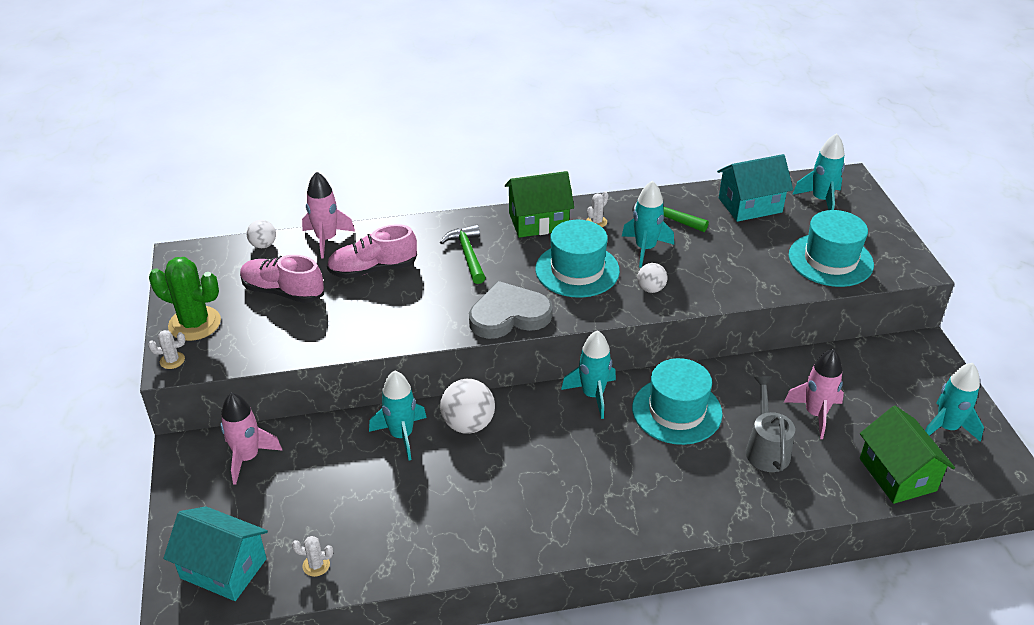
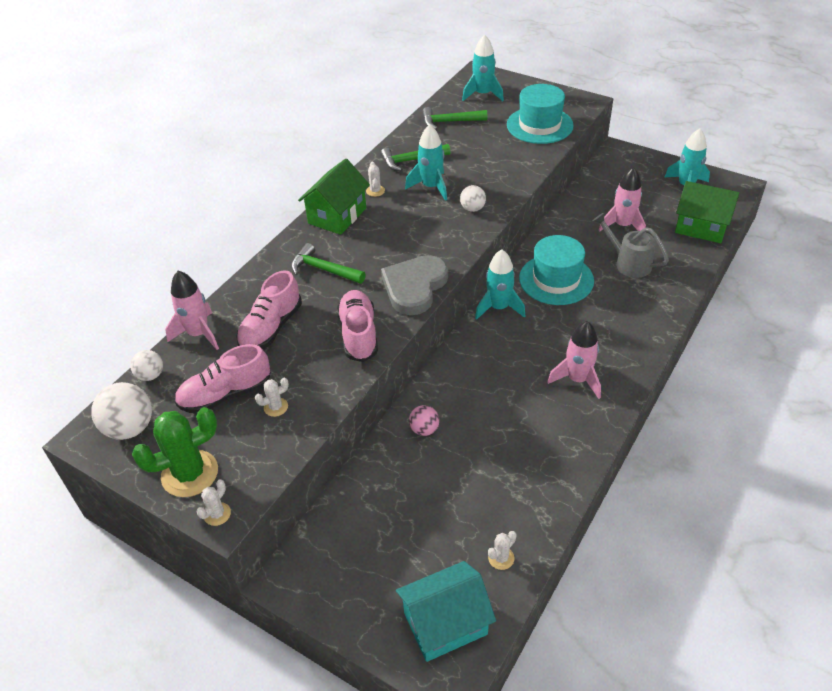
camera: 45 degrees left, 5 degrees up
(247, 458) = (342, 540): pink rocket -> pink rocket (577, 379)
(297, 324) = (276, 407): none -> white cactus
(401, 435) = (424, 429): turquoise rocket -> pink ball
(418, 318) = (359, 334): none -> pink shoe
(468, 424) = (455, 386): white ball -> white ball (130, 428)
(577, 270) = (411, 228): turquoise hat -> none
(750, 205) = (450, 122): turquoise house -> green hammer

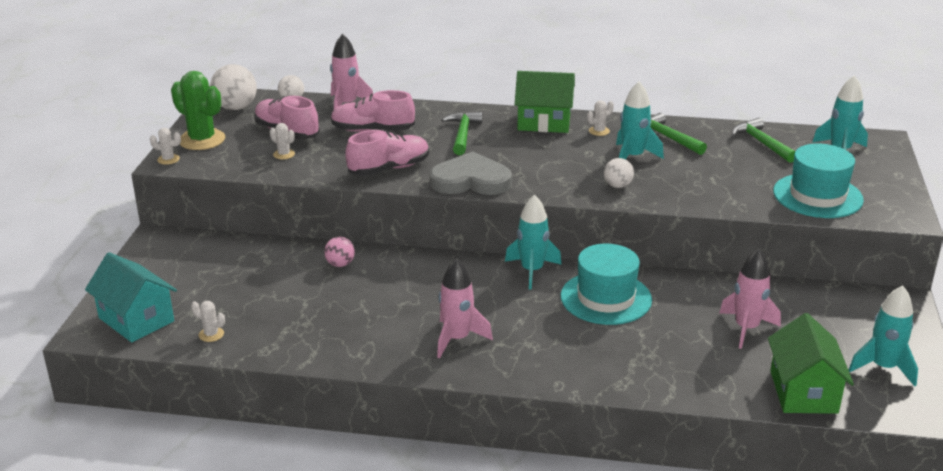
camera: 65 degrees right, 15 degrees down
(628, 263) = (677, 343): grey watering can -> none

